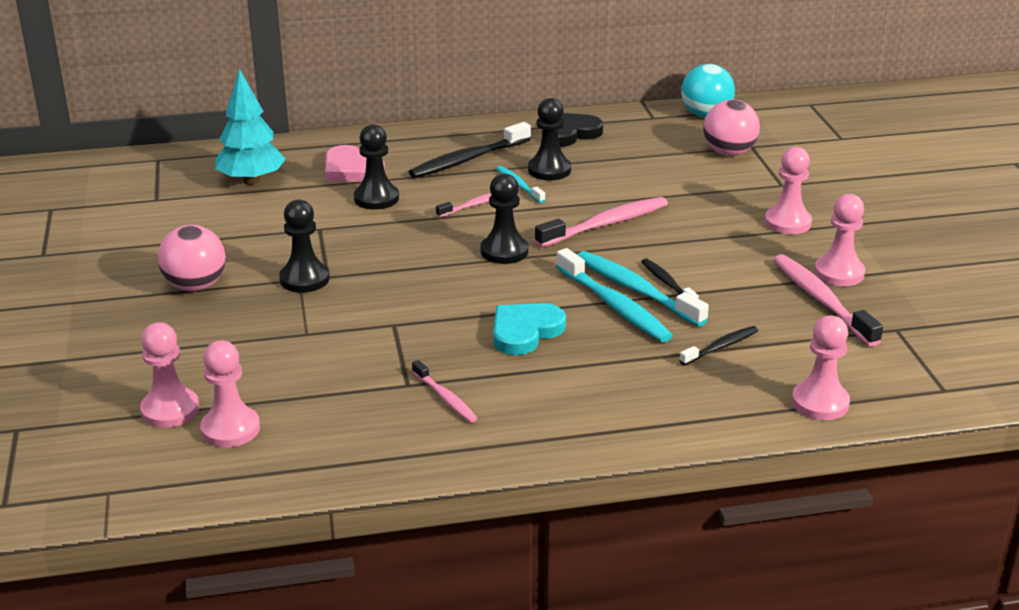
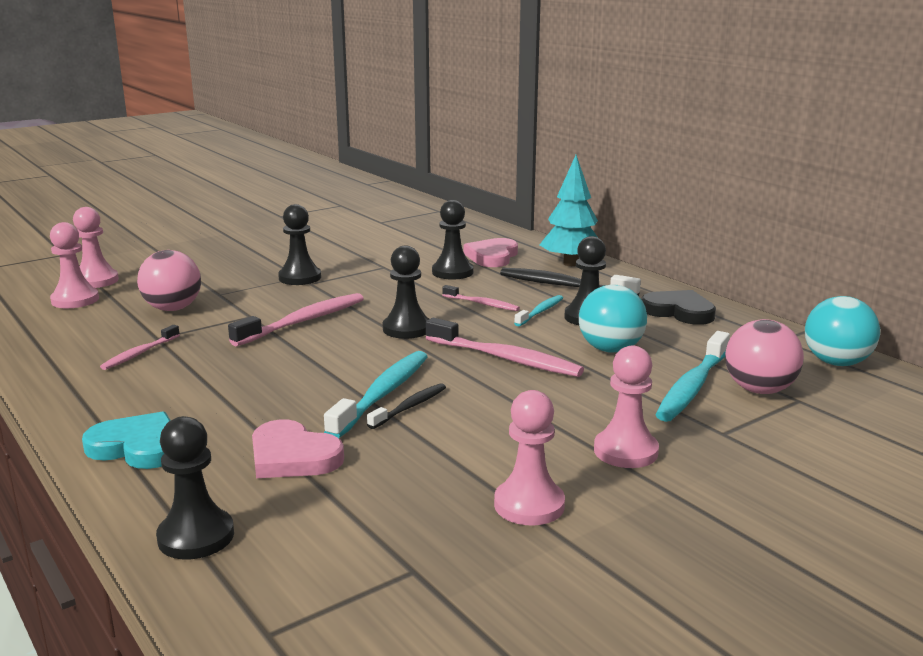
camera: 65 degrees right, 10 degrees down
(195, 286) = (266, 254): pink ball -> pink ball (173, 308)
(251, 181) = (436, 236): turquoise tree -> turquoise tree (570, 264)
(525, 331) = (267, 362): turquoise heart -> turquoise heart (138, 447)
(614, 306) = (342, 390): turquoise toothbrush -> turquoise toothbrush (692, 386)
(621, 180) = (610, 349): none -> turquoise ball
(721, 347) = (292, 456): black toothbrush -> pink heart
(820, 403) = (196, 537): pink pawn -> black pawn
(822, 300) = (446, 503): pink toothbrush -> pink toothbrush (303, 321)

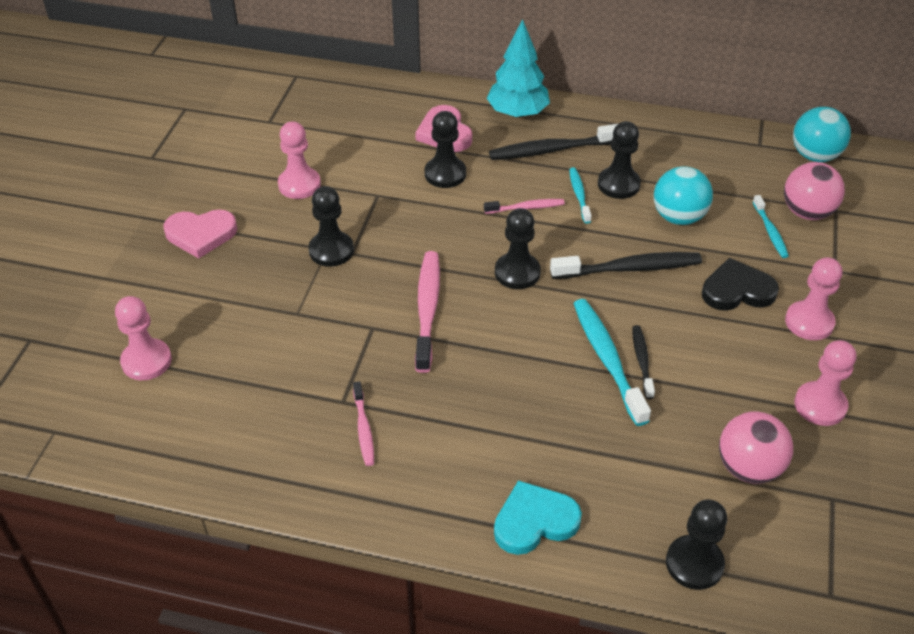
camera: 40 degrees left, 25 degrees up
(75, 300) = (178, 399): pink pawn -> pink pawn (299, 185)
(173, 308) = (291, 357): pink ball -> pink ball (748, 468)
(292, 456) = (643, 458): pink heart -> pink heart (201, 234)
(505, 358) = (629, 268): pink toothbrush -> black toothbrush
(679, 311) = (666, 143): black heart -> black heart (737, 290)
(692, 386) = (770, 231): turquoise toothbrush -> turquoise toothbrush, size x0.56

